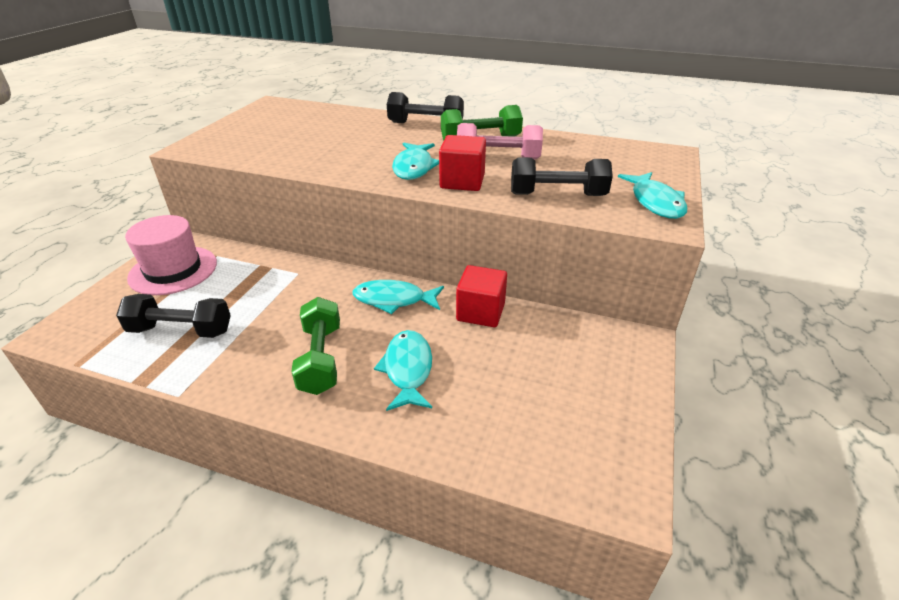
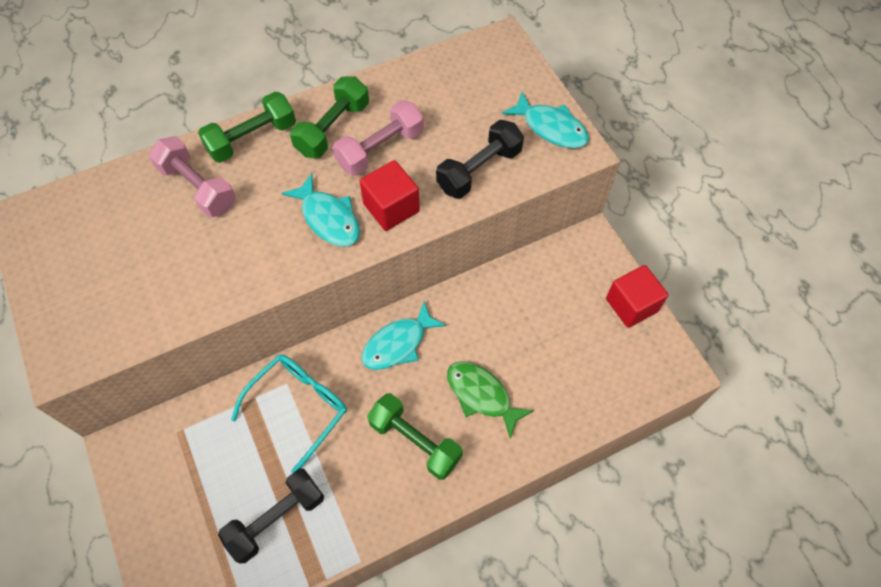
camera: 45 degrees left, 25 degrees up
(173, 270) = (169, 478): pink hat -> none
(286, 288) = (299, 407): none -> turquoise glasses
(365, 127) = (198, 187): none -> pink dumbbell
(407, 369) = (481, 395): turquoise fish -> green fish
(426, 124) = (252, 138): black dumbbell -> green dumbbell
(480, 312) = (471, 301): red cube -> red cube (631, 305)

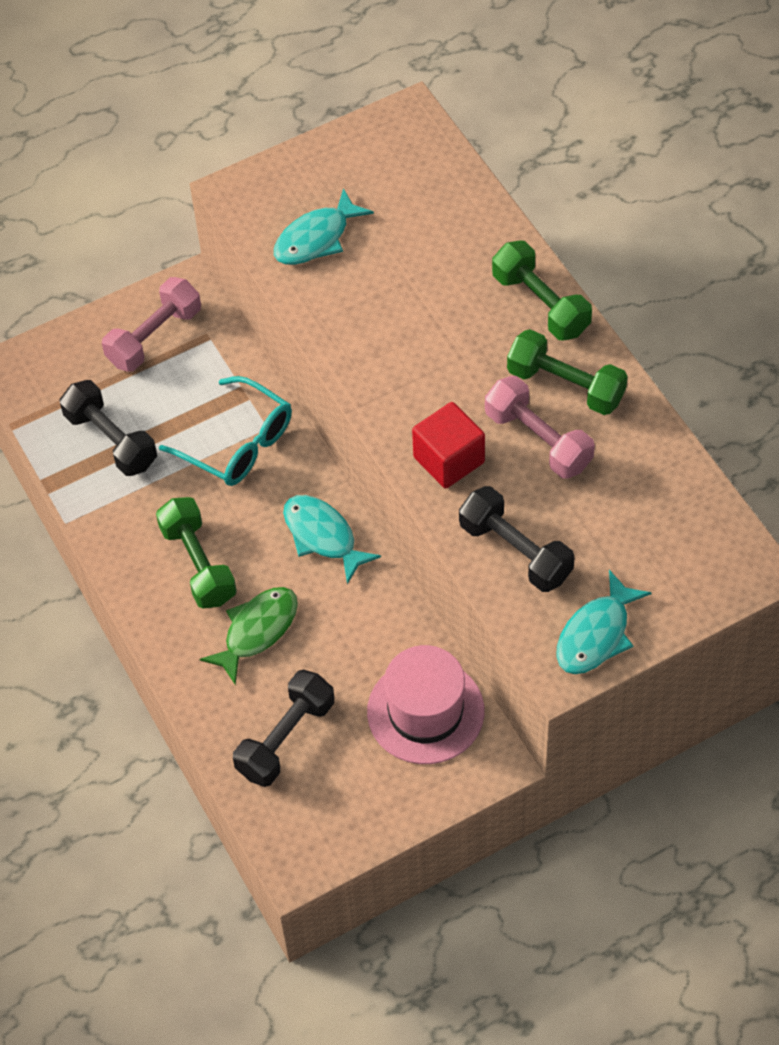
camera: 90 degrees right, 5 degrees down
(198, 187) = (462, 264): pink dumbbell -> pink dumbbell (154, 337)
(329, 218) = (428, 397): turquoise fish -> turquoise fish (316, 238)
(415, 441) = (198, 564): green dumbbell -> green dumbbell turned 60 degrees counterclockwise
(553, 280) = (425, 711): none -> pink hat
(577, 376) = (286, 738): none -> black dumbbell
(631, 305) = (393, 808): red cube -> none

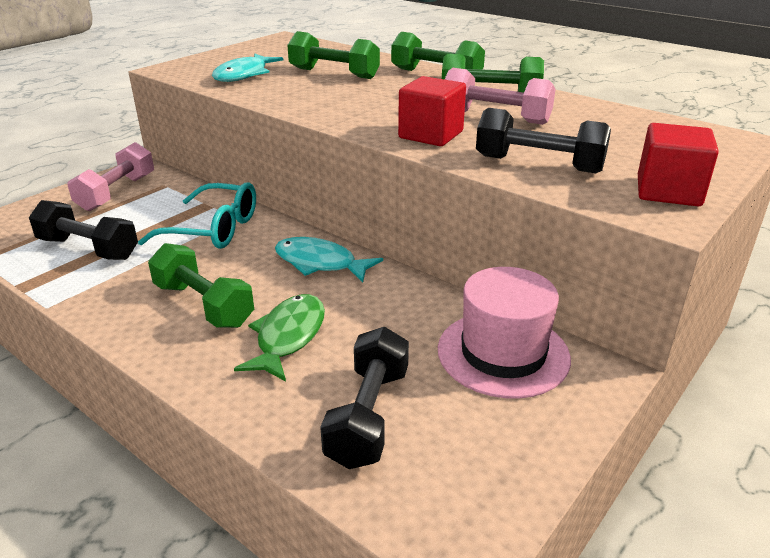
camera: 25 degrees left, 25 degrees down
(422, 264) = (334, 73): none -> green dumbbell
(596, 635) = (668, 191): turquoise fish -> red cube

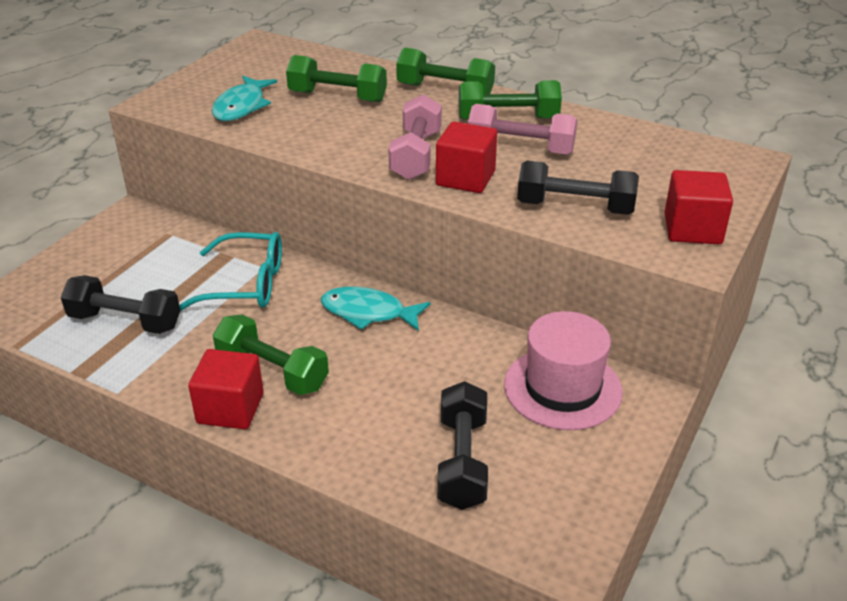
camera: 10 degrees left, 5 degrees up
(117, 193) = (121, 249): pink dumbbell -> pink dumbbell (416, 155)
(146, 334) = (230, 408): none -> red cube
(288, 337) = (366, 395): green fish -> none

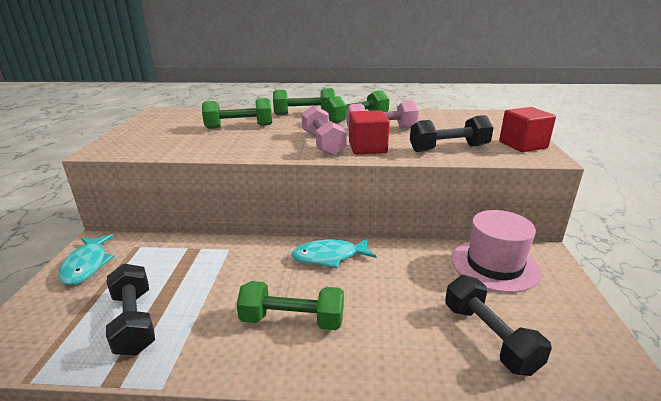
camera: 25 degrees left, 10 degrees down
(125, 321) = (134, 321): black dumbbell -> black dumbbell turned 75 degrees clockwise
(230, 408) = (280, 363): red cube -> none
(241, 107) = (174, 141): turquoise fish -> turquoise fish (87, 265)
(246, 284) = (224, 264): turquoise glasses -> none

